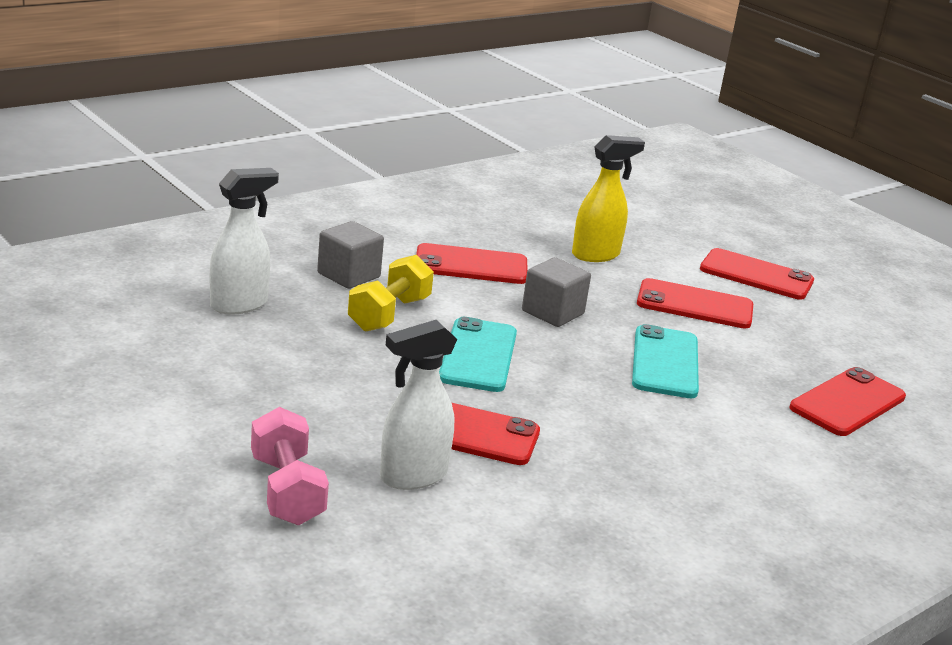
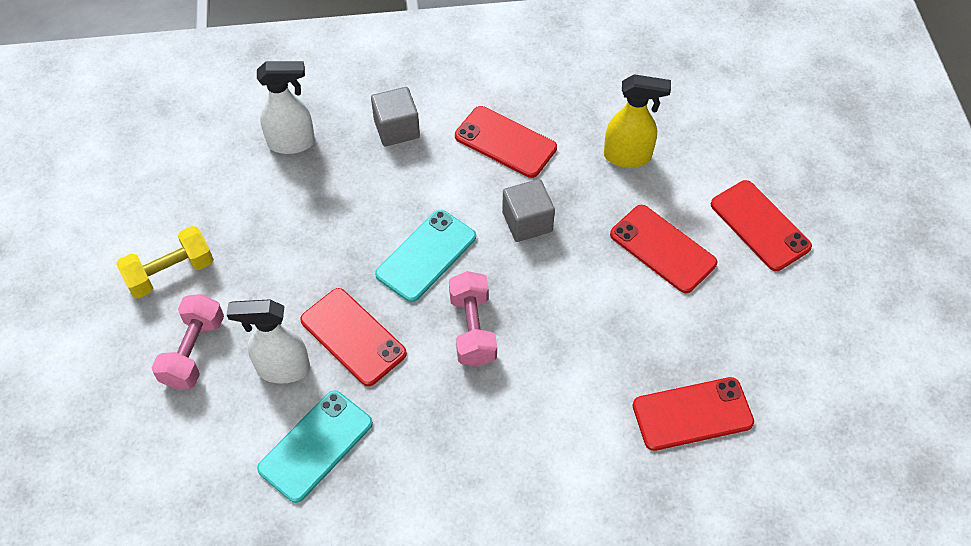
camera: 35 degrees right, 30 degrees up
(389, 314) = (394, 186): yellow dumbbell -> yellow dumbbell (170, 273)
(584, 396) = (472, 329): none -> pink dumbbell
(665, 362) = (572, 312): turquoise phone -> turquoise phone (316, 446)

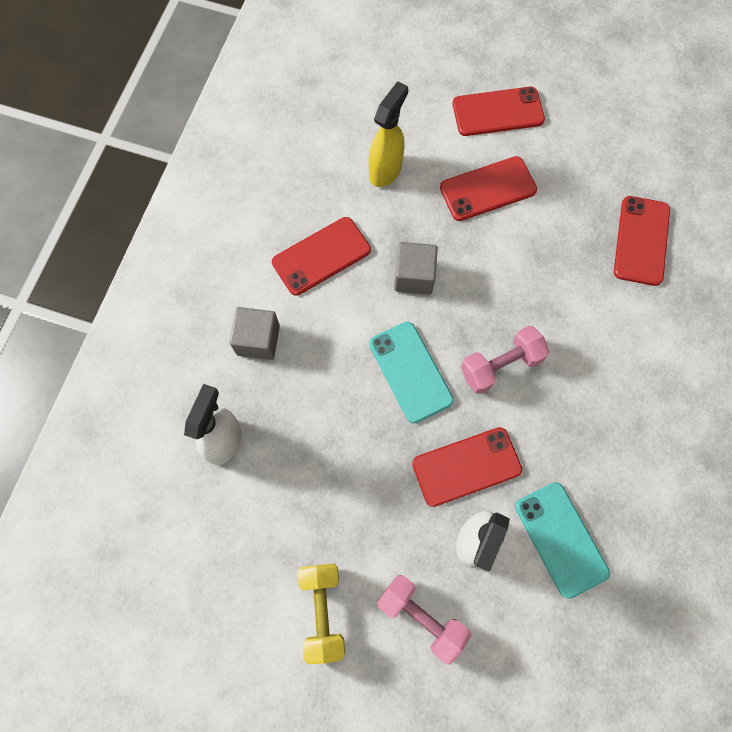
camera: 65 degrees left, 15 degrees up
(472, 329) = (500, 365): pink dumbbell -> pink dumbbell turned 45 degrees counterclockwise

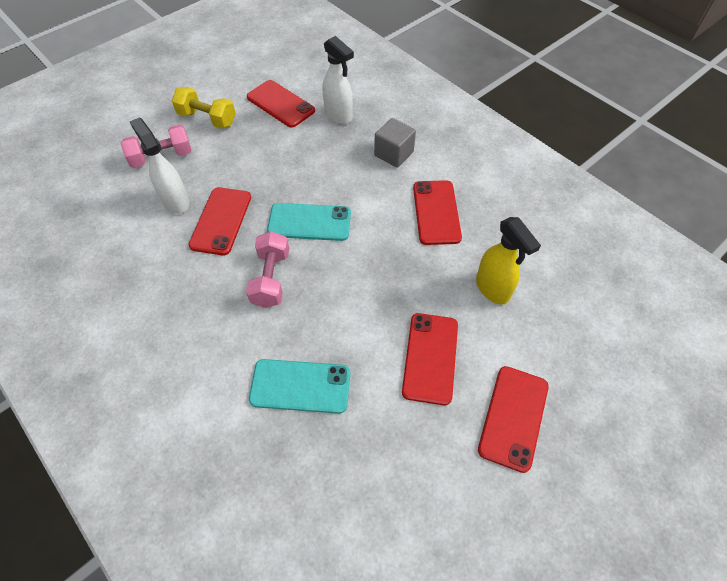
camera: 120 degrees right, 15 degrees down
(414, 276) = (382, 260): grey cube -> none
(561, 539) = (130, 247): turquoise phone -> turquoise phone (300, 386)
(641, 241) = (295, 463): red phone -> red phone (280, 104)

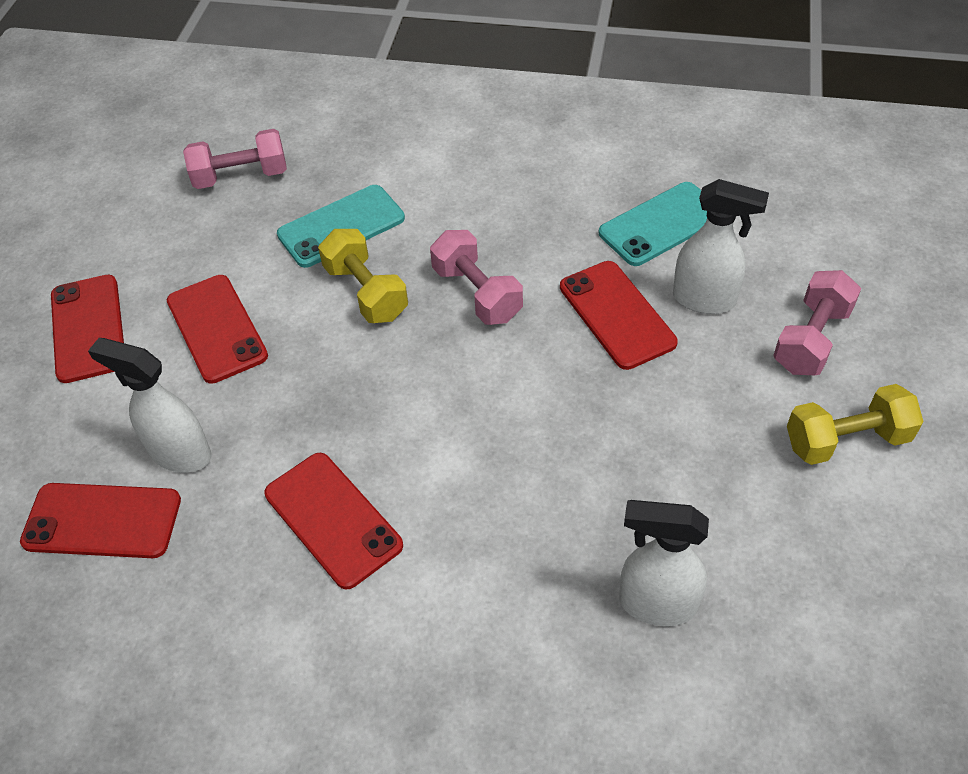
camera: 145 degrees right, 5 degrees down
(280, 104) = (779, 554): red phone -> red phone (102, 521)
(309, 222) = (502, 385): turquoise phone -> turquoise phone (661, 224)
(327, 322) = (366, 292): none -> yellow dumbbell
(330, 498) = (241, 176): none -> pink dumbbell
(393, 154) = (485, 586): grey cube -> none
(493, 289) = (179, 453): yellow spray bottle -> white spray bottle

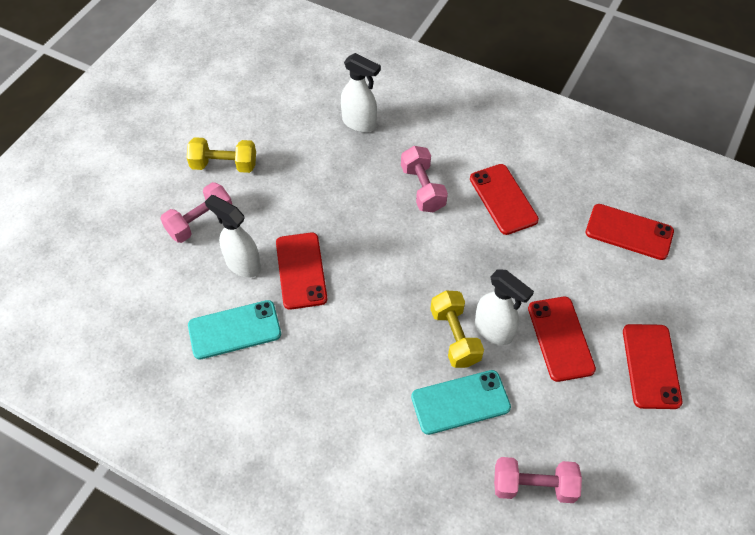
camera: 165 degrees left, 5 degrees up
(179, 453) = (586, 258): white spray bottle -> white spray bottle (494, 331)
(477, 293) = (381, 313): pink dumbbell -> pink dumbbell (422, 188)

